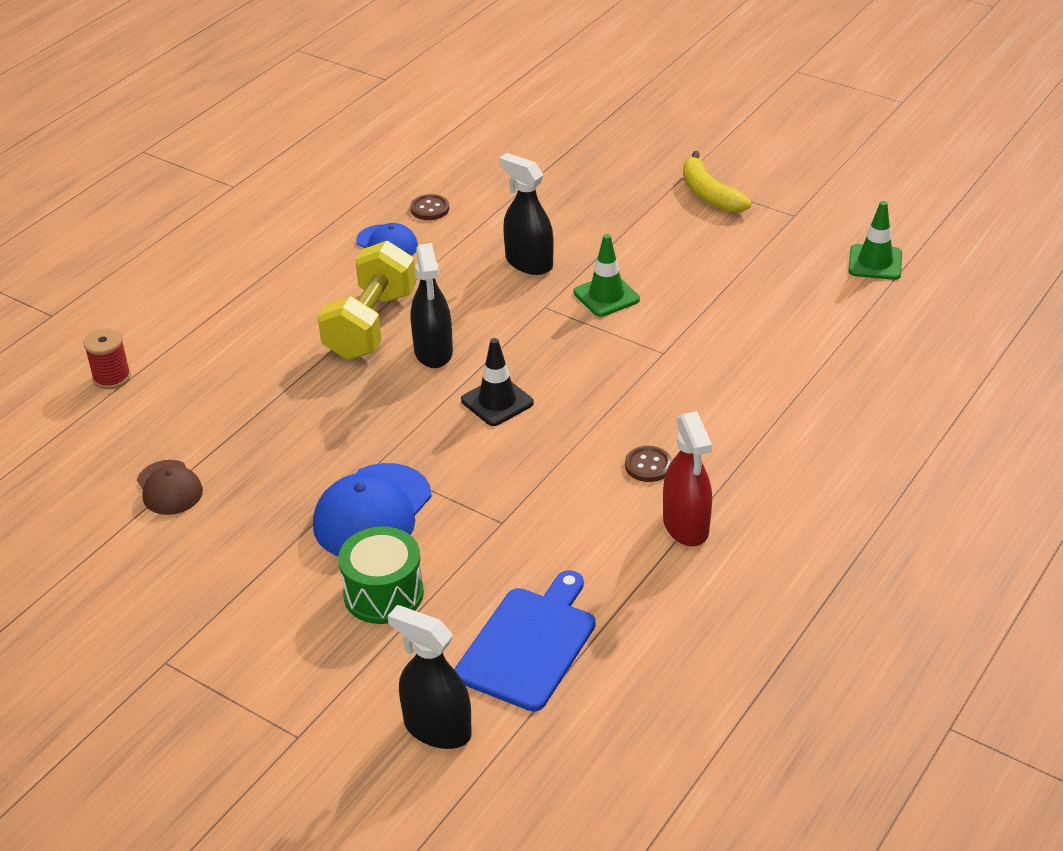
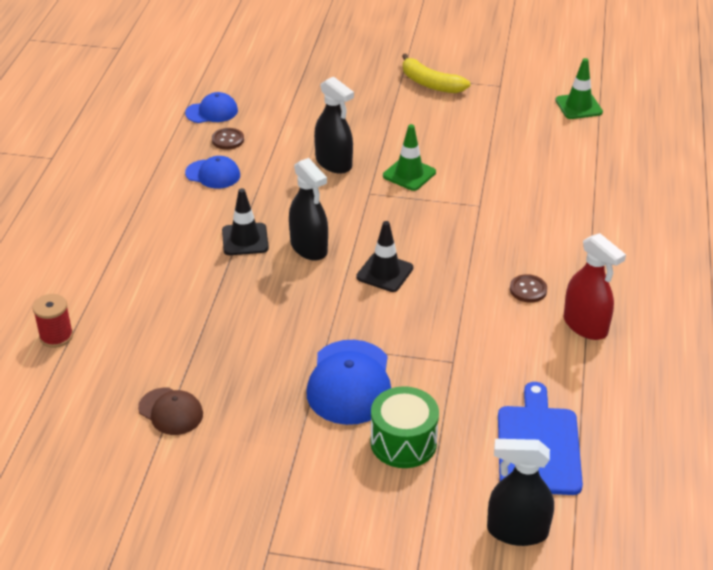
camera: 25 degrees left, 0 degrees up
(371, 325) = (245, 239): yellow dumbbell -> black traffic cone
(434, 173) = (212, 112): none -> blue cap
(528, 263) = (334, 163): black spray bottle -> black spray bottle turned 150 degrees counterclockwise

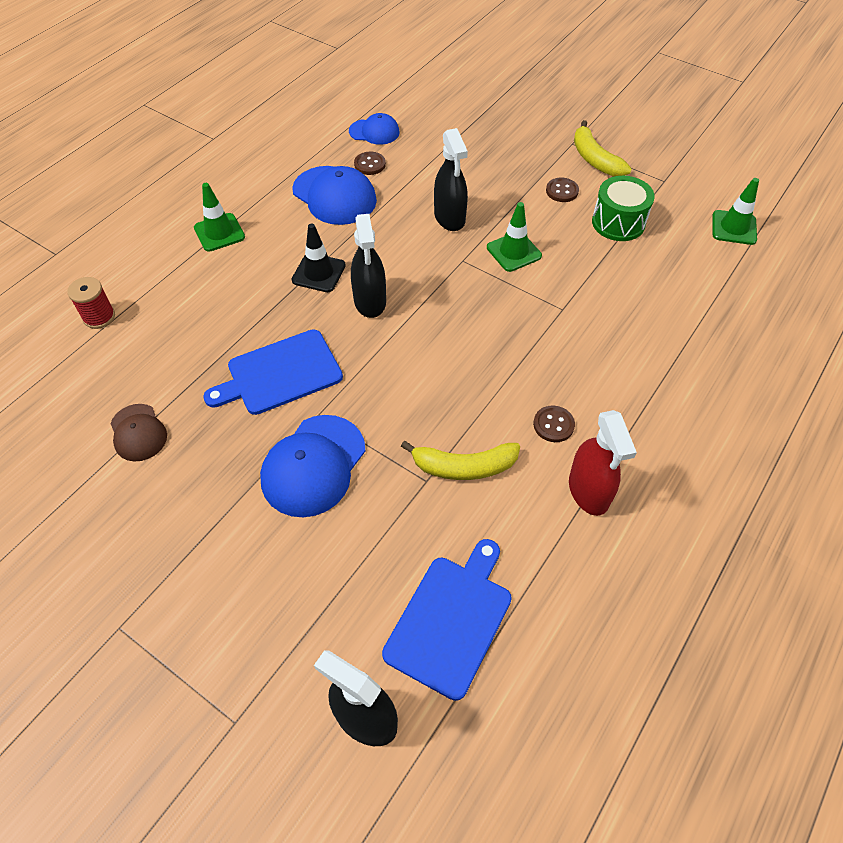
camera: 25 degrees right, 15 degrees up
(122, 234) = (219, 232): none -> green traffic cone
(213, 174) = (334, 195): blue cap -> blue cap, size x1.68
(268, 326) = (280, 374): none -> blue cutting board
(384, 272) = (423, 353): black traffic cone -> none
(403, 442) = (320, 556): green drum -> green drum (618, 222)
(418, 116) = (562, 191): none -> brown button
(476, 342) = (464, 467): none -> yellow banana

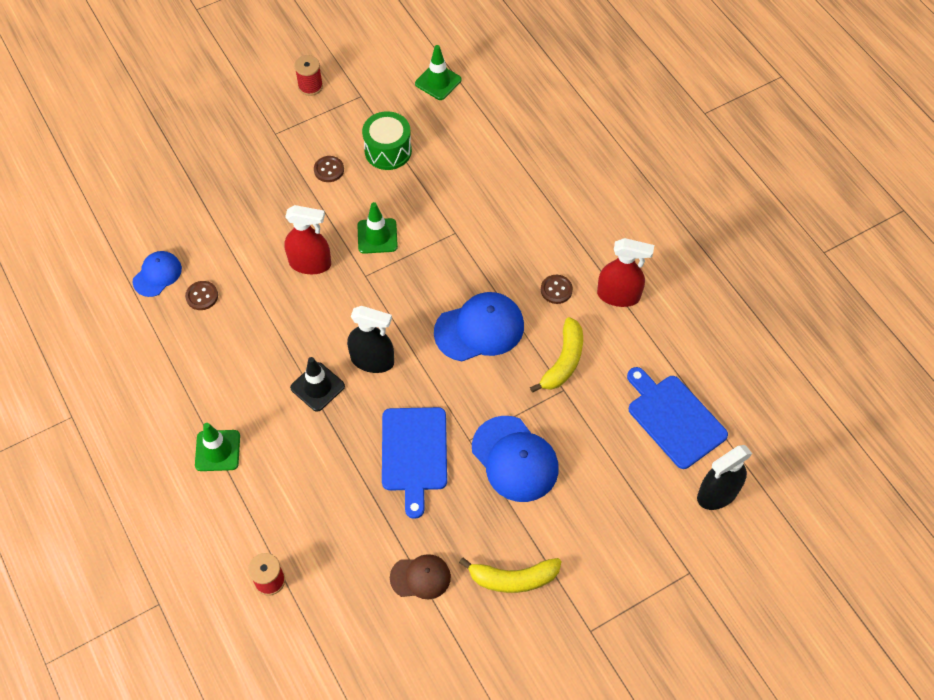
camera: 65 degrees left, 5 degrees up
(334, 195) = (226, 340): blue cap -> blue cap (479, 329)
(449, 218) = (310, 263): black spray bottle -> red spray bottle
(594, 159) = (305, 128): yellow banana -> yellow banana (513, 578)
(643, 145) = (310, 86): none -> red spool

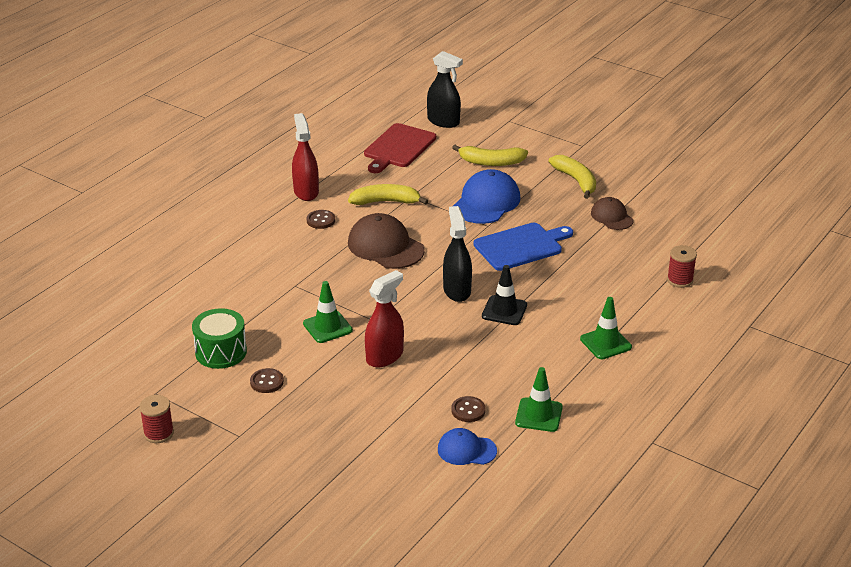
camera: 115 degrees left, 25 degrees down
(310, 263) = (384, 356): red spray bottle -> red spray bottle turned 60 degrees clockwise
(438, 82) = (111, 347): green traffic cone -> green traffic cone (538, 415)
(479, 329) = (385, 247): blue cap -> brown cap
(597, 503) = (491, 162): none -> yellow banana
(674, 418) = (398, 148): blue cutting board -> red cutting board

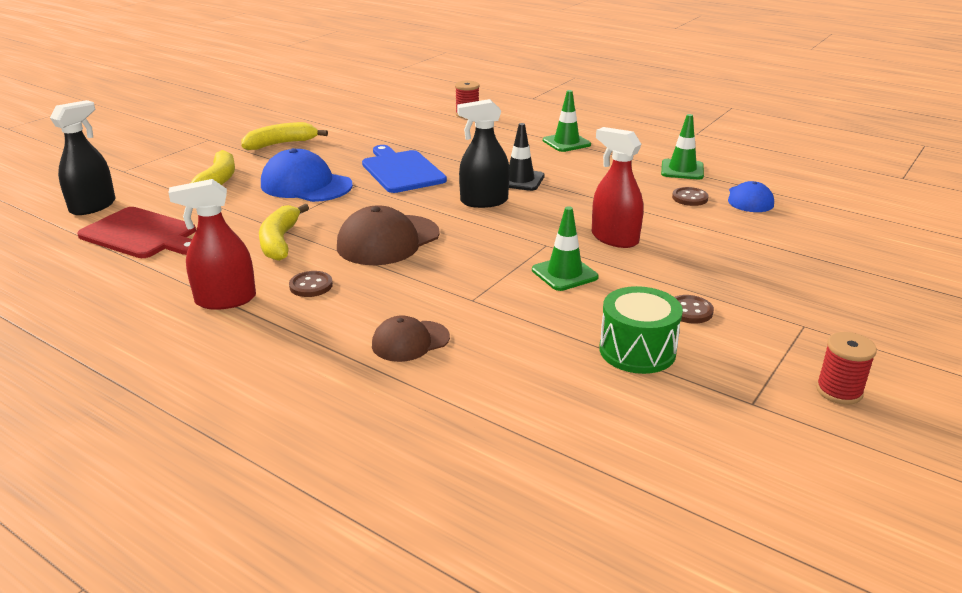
camera: 90 degrees left, 5 degrees down
(611, 217) = (356, 133): brown cap -> brown cap (410, 341)

